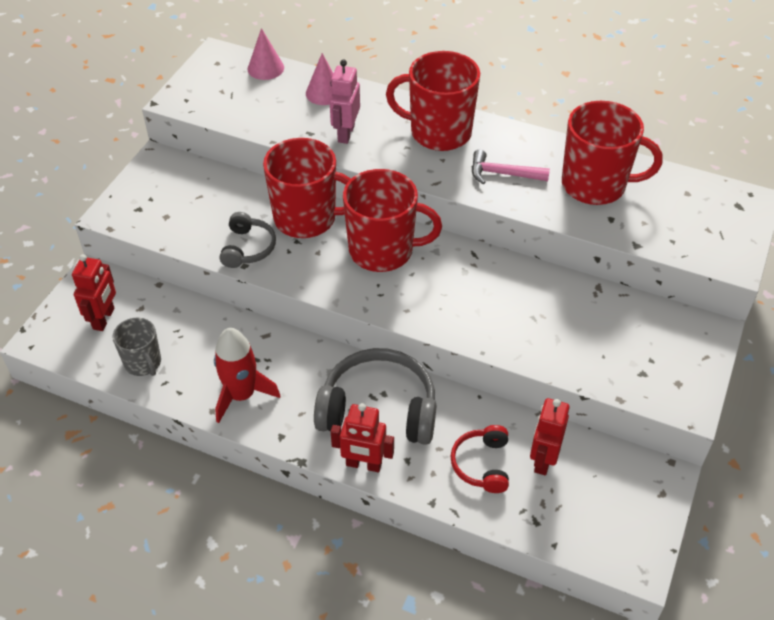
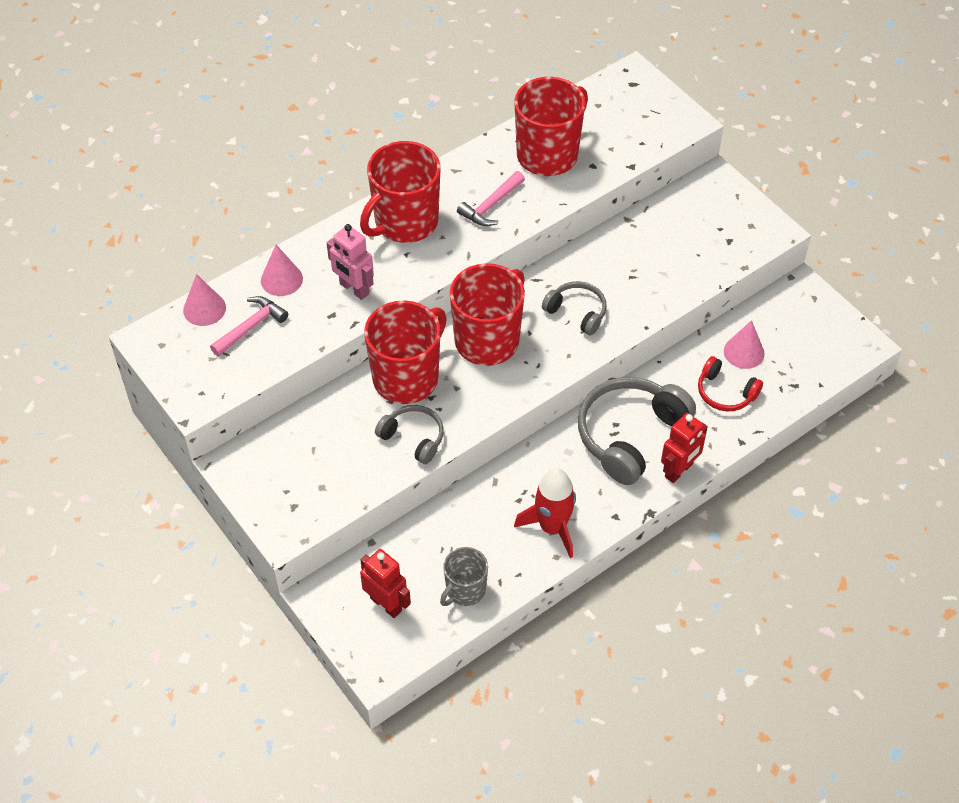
camera: 60 degrees left, 5 degrees up
(143, 363) = (465, 590): grey mug -> grey mug turned 135 degrees clockwise
(266, 97) = (251, 326): none -> pink hammer
(459, 296) = (577, 312): none -> grey headphones
(543, 460) = (744, 352): red robot -> pink cone

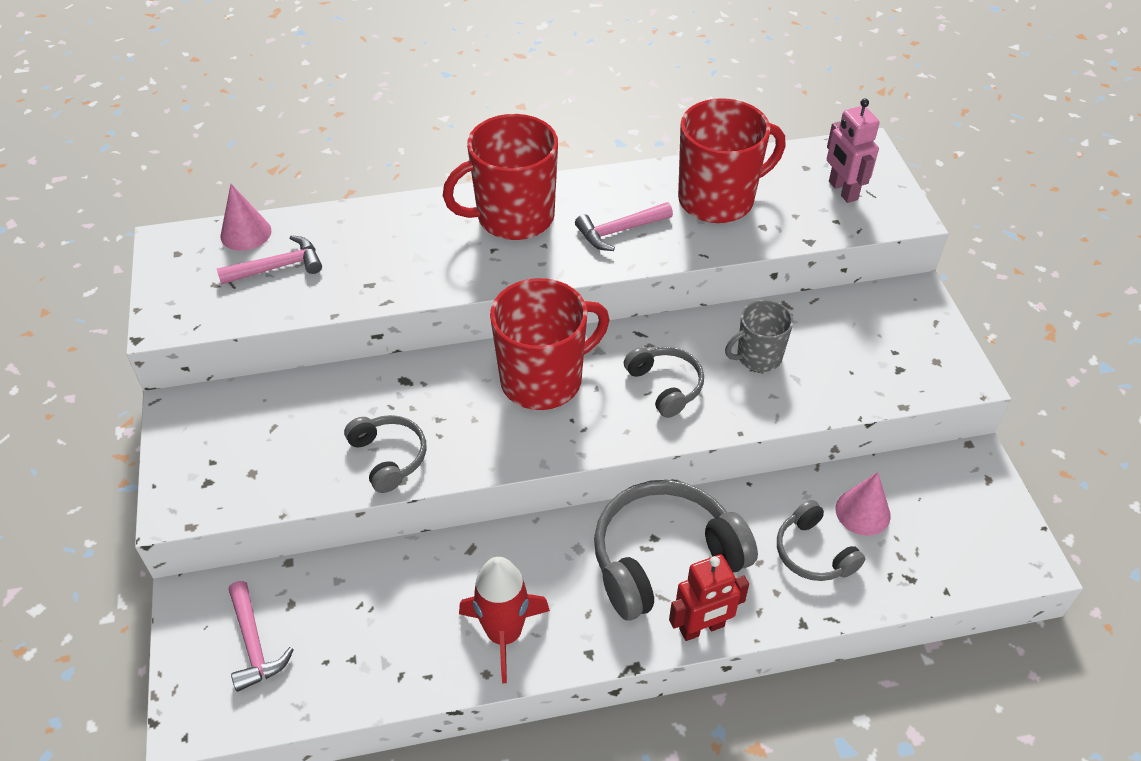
camera: 25 degrees right, 5 degrees down
(281, 279) = (344, 231): pink cone -> none
(354, 289) = (412, 266): pink robot -> pink robot (842, 191)
(386, 604) = (254, 644): red robot -> pink hammer
(407, 377) = (427, 387): red mug -> none
(465, 590) = (353, 668): grey mug -> grey mug (758, 357)
(725, 392) = (813, 553): red headphones -> grey headphones

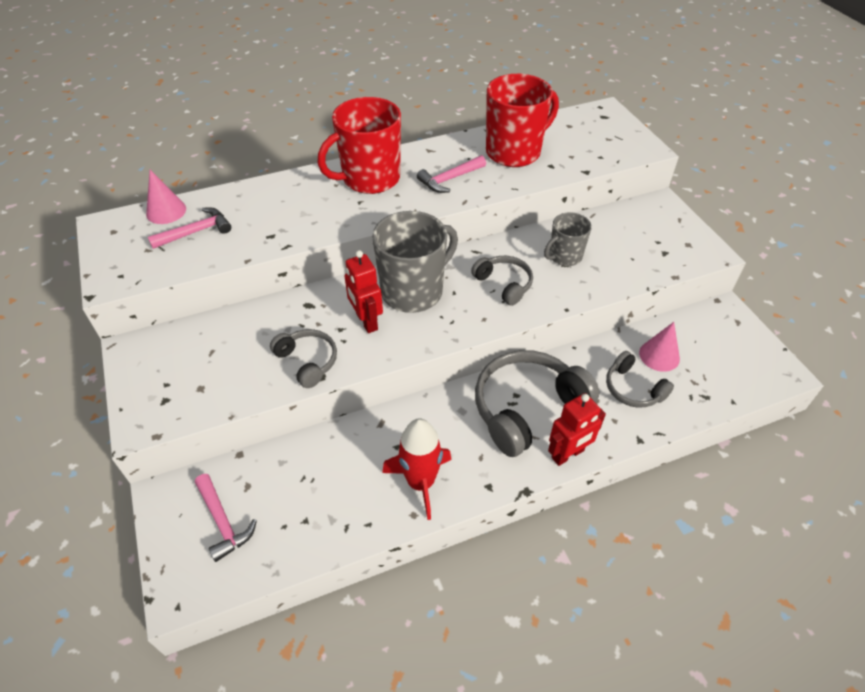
camera: 10 degrees left, 0 degrees up
(473, 413) = (366, 321): none -> red robot
(543, 380) = (413, 291): red mug -> grey mug
(842, 191) = (599, 137): pink robot -> none

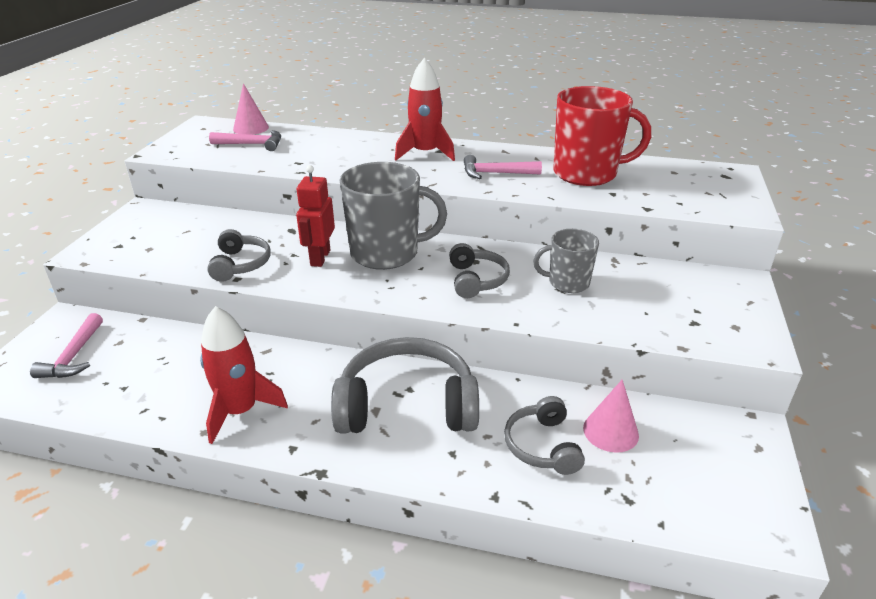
camera: 35 degrees right, 15 degrees down
(370, 179) = (425, 153): red mug -> red rocket
(568, 454) = (400, 465): red robot -> none

